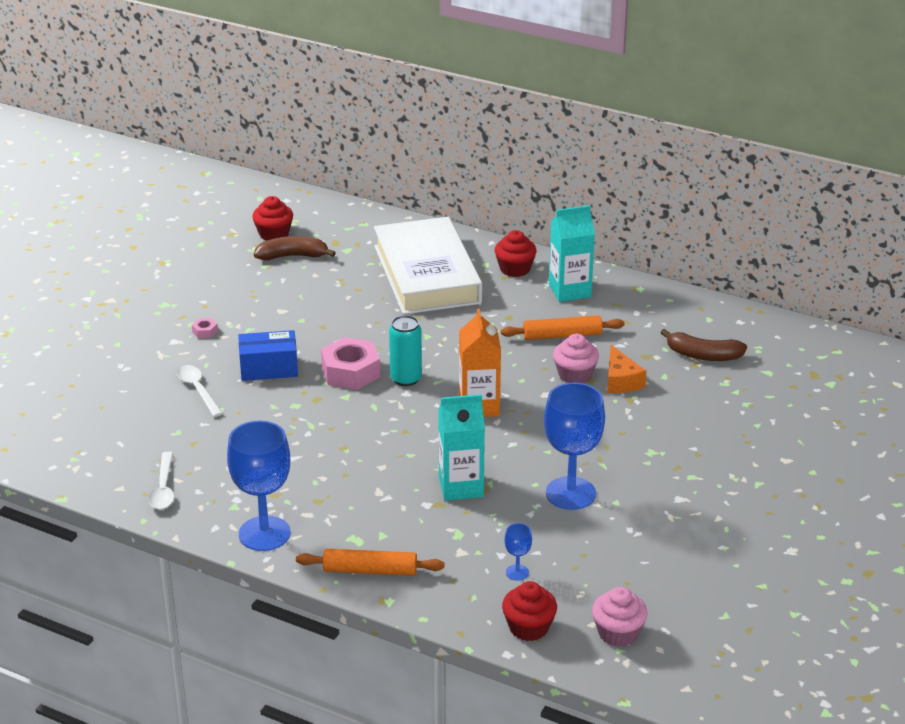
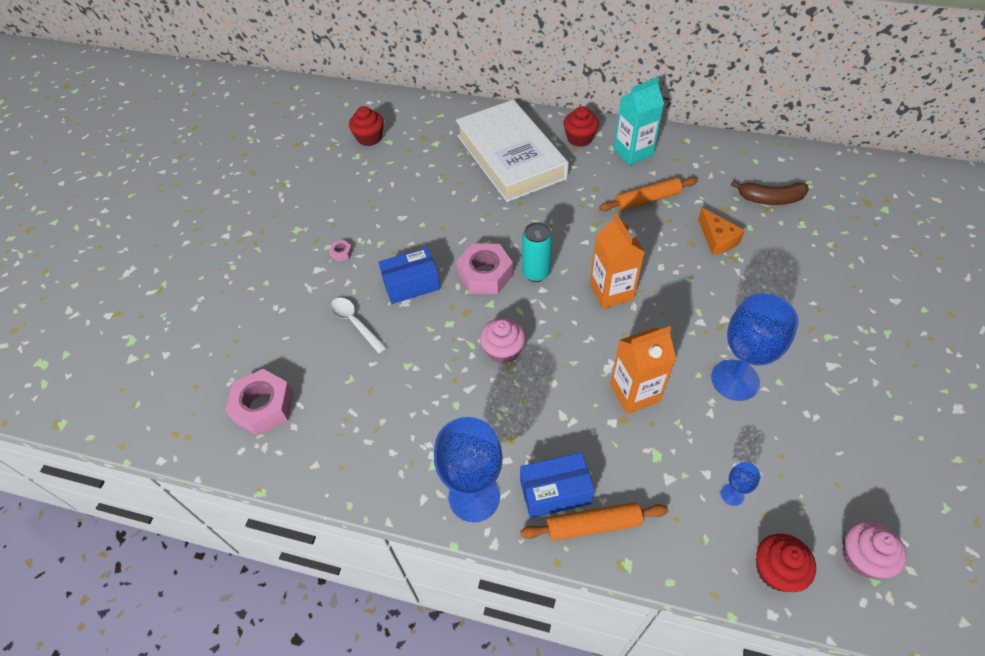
camera: 10 degrees left, 20 degrees up
(84, 439) = (263, 407): none -> pink nut
(163, 488) = (357, 456): white spoon -> none
(292, 256) = (392, 158): brown banana -> none
(344, 543) = (555, 492): none -> blue box
(461, 486) = (634, 393): turquoise carton -> orange carton
(575, 375) = (676, 240): pink cupcake -> pink cupcake (503, 350)

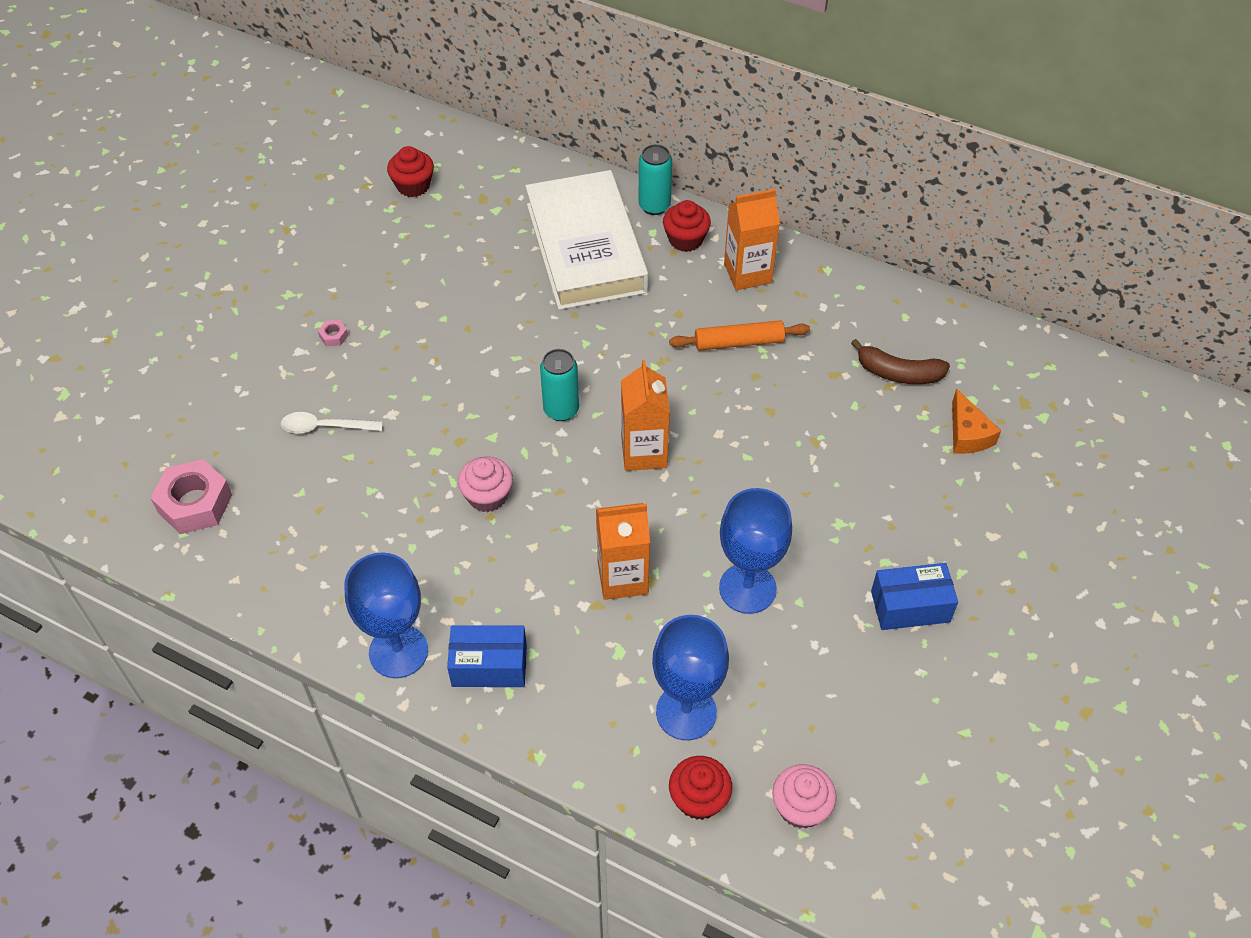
camera: 10 degrees right, 0 degrees up
(355, 323) = (325, 427): white spoon -> white spoon turned 60 degrees counterclockwise
(411, 285) = (406, 393): blue box -> blue box (910, 606)
(485, 274) = (498, 399): pink nut -> none
(548, 121) = (654, 206): none -> turquoise can
(593, 525) = (518, 709): orange rolling pin -> none
(633, 152) = (747, 273): turquoise carton -> orange carton
(717, 239) = (805, 412): orange cheese -> orange cheese (967, 434)
(732, 494) = (686, 712): blue goblet -> blue goblet, size x2.29

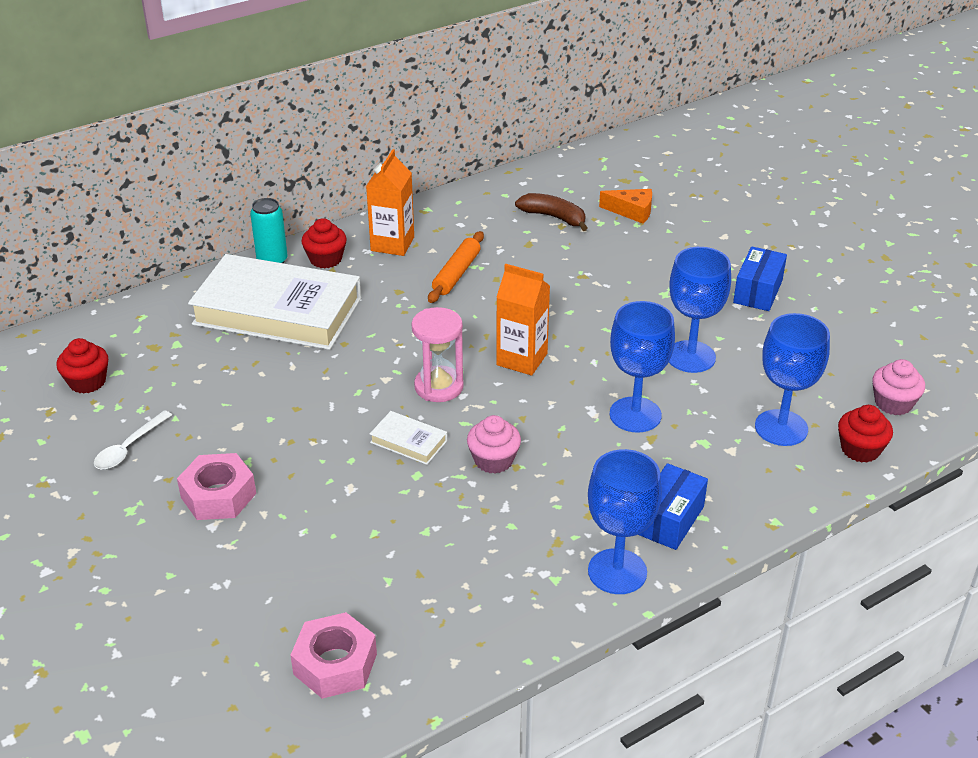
camera: 60 degrees left, 15 degrees down
(325, 427) = (324, 537): white spoon -> white spoon (129, 448)
(334, 336) = (218, 495): pink nut -> pink nut, size x2.37
(473, 424) = (408, 442): none -> white book
(561, 410) = (439, 387): turquoise can -> pink hourglass
(622, 578) = (635, 415): orange carton -> blue goblet
(898, 373) = (553, 217): brown banana -> brown banana turned 105 degrees counterclockwise

